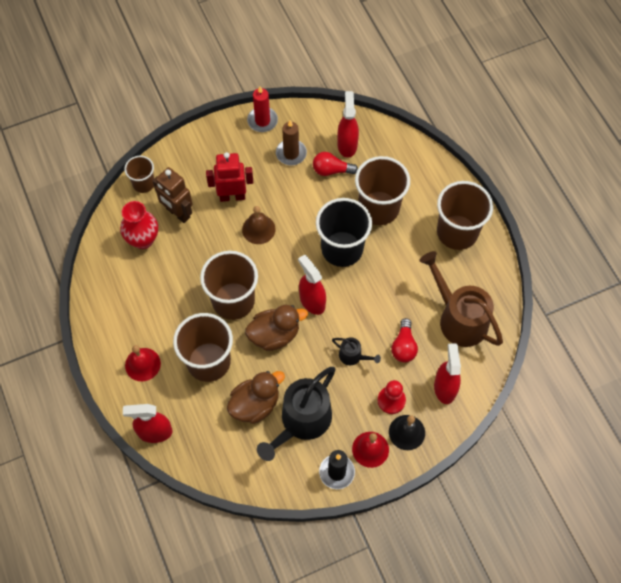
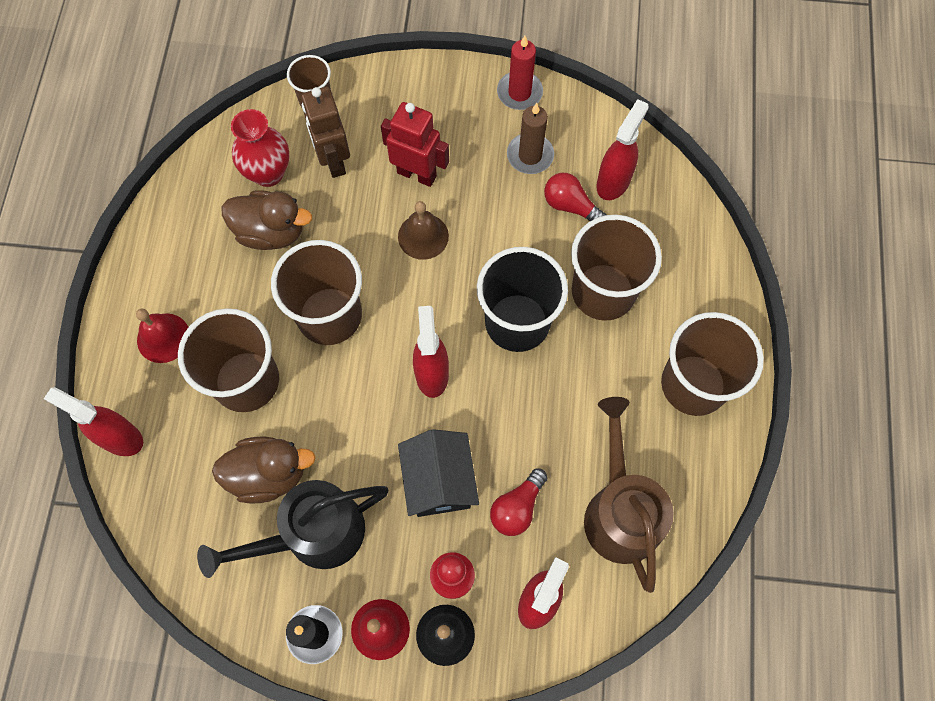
camera: 30 degrees right, 5 degrees up
(274, 335) = (353, 392): brown duck -> brown duck (271, 232)
(353, 356) = (439, 481): black watering can -> black house

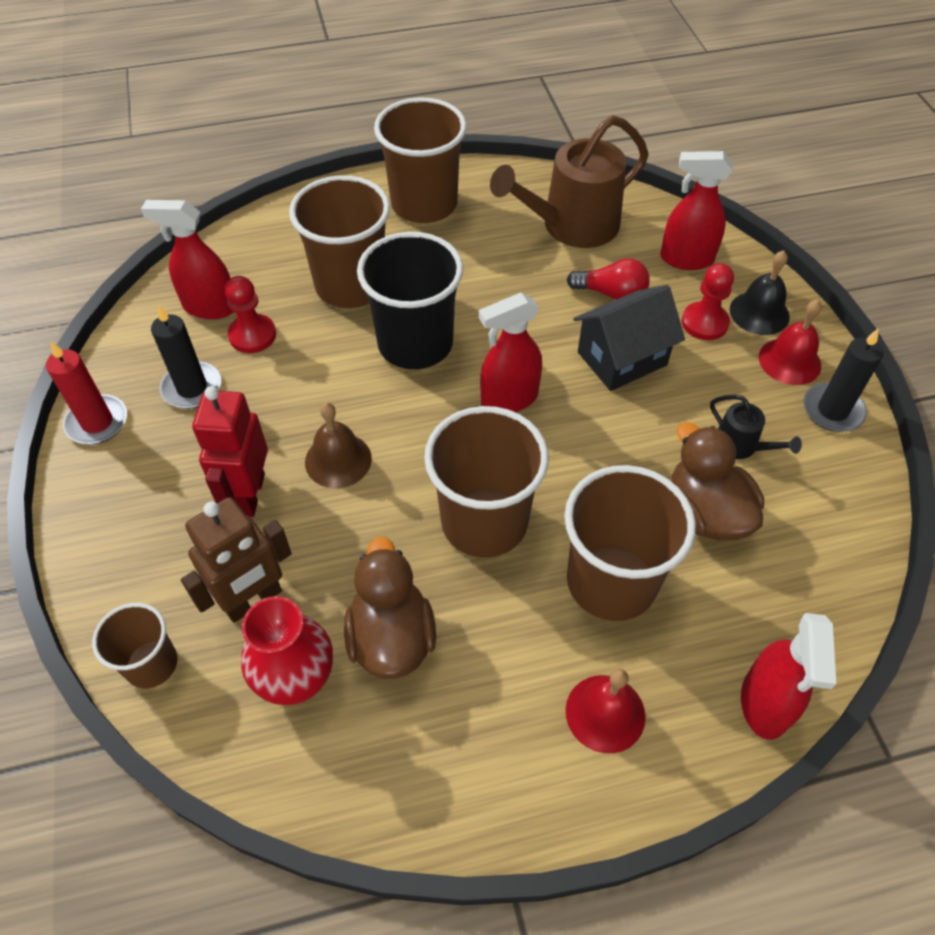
camera: 110 degrees left, 15 degrees down
(314, 534) = (740, 445): black watering can -> black watering can, size x0.46
(530, 155) = (192, 388): brown candle -> black candle
(570, 206) = (252, 335): red light bulb -> red pawn

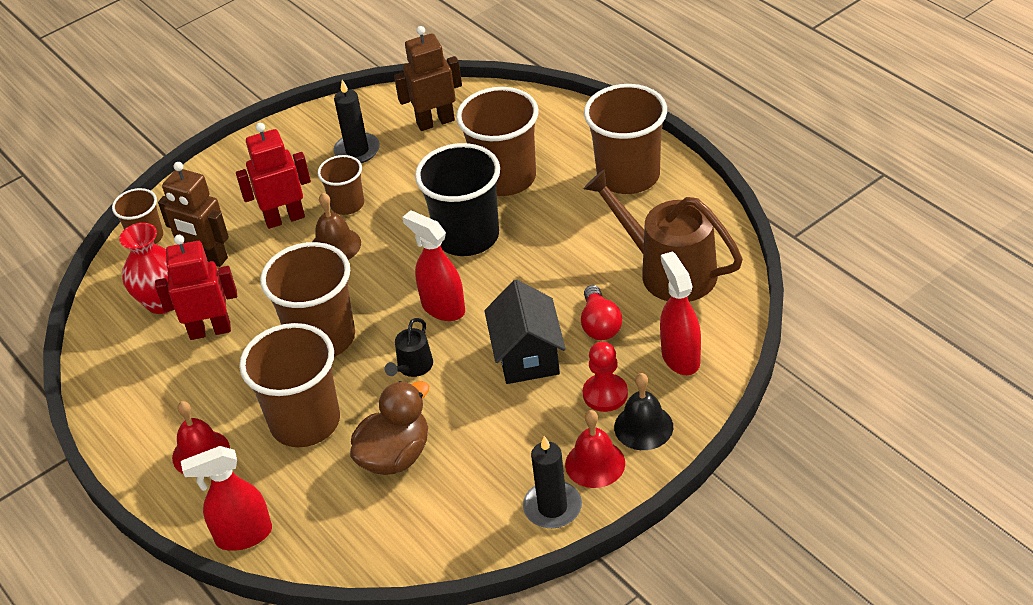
camera: 70 degrees right, 10 degrees down
(97, 422) = (304, 126): red candle -> none
(210, 307) = (435, 122): red spray bottle -> brown robot
(252, 335) = (422, 154): red pawn -> none
(277, 426) = (347, 204): none -> brown cup
(391, 637) = (210, 330): brown duck -> red robot
(622, 358) = (527, 356): black house -> black house turned 45 degrees clockwise
(740, 445) = (476, 457): black watering can -> black watering can (413, 367)

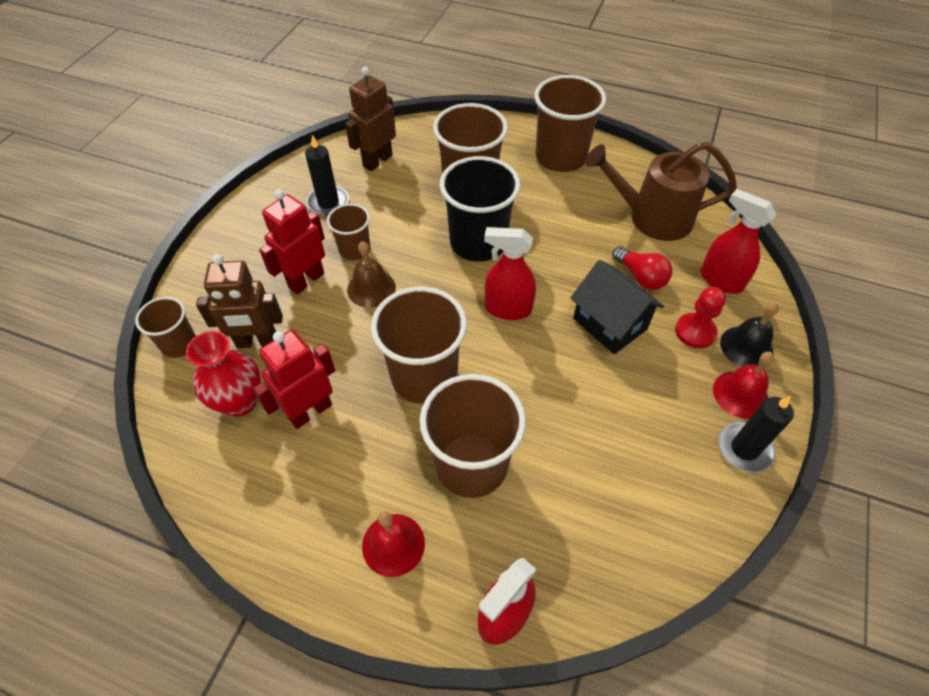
camera: 35 degrees left, 10 degrees up
(395, 456) = (578, 461): brown duck -> none
(413, 367) = (525, 371): black watering can -> none

